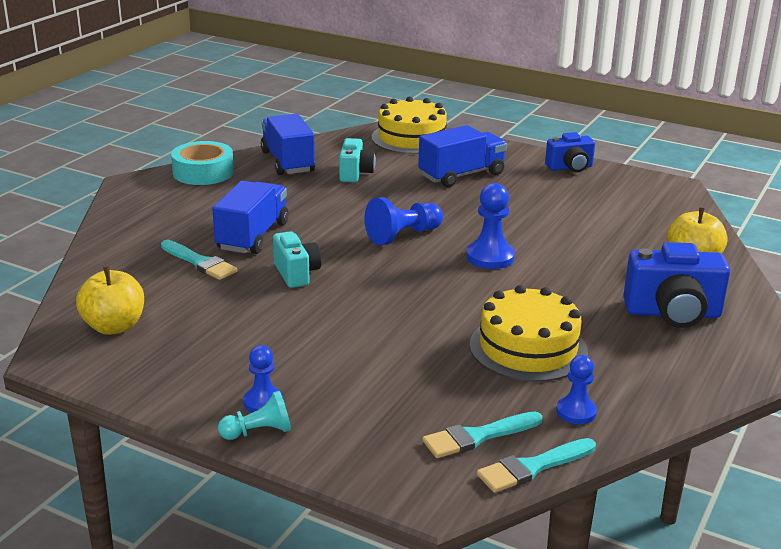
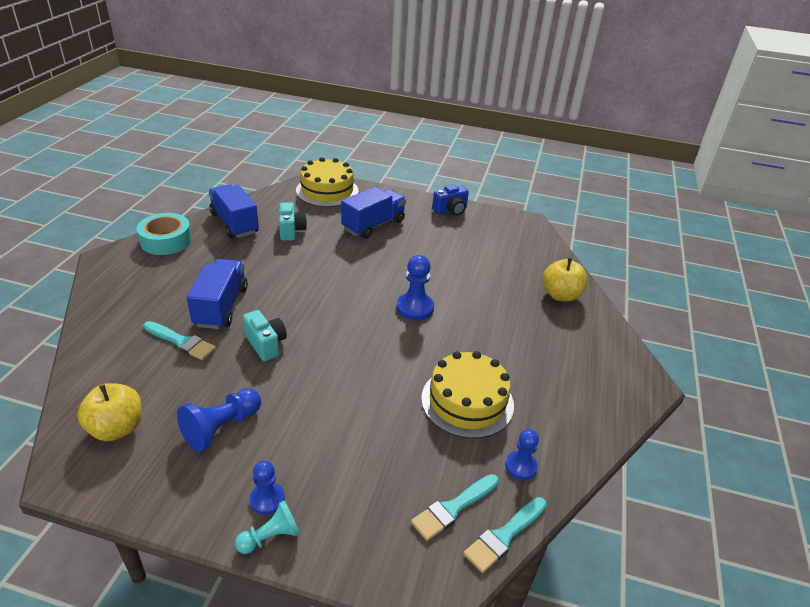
camera: 15 degrees left, 10 degrees up
(403, 235) = (343, 292): blue pawn -> blue pawn (221, 428)
(672, 313) = (561, 349): blue camera -> none

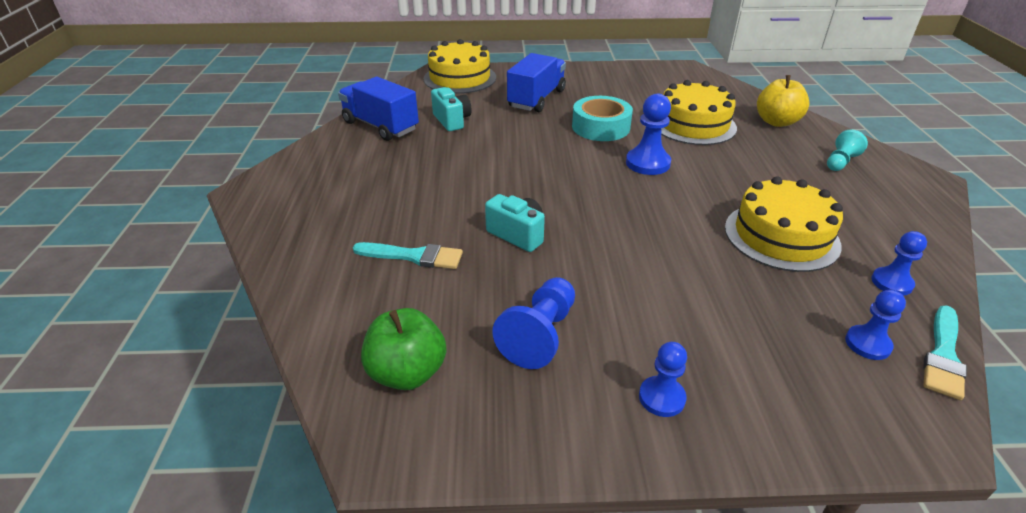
camera: 15 degrees left, 0 degrees up
(117, 428) = (407, 373): yellow apple -> green apple
(166, 240) = (311, 158): turquoise tape -> turquoise tape (600, 127)
(221, 307) = (432, 209): blue truck -> none
(270, 537) = (702, 439): turquoise pawn -> turquoise pawn (840, 162)
(450, 210) = (604, 72): blue camera -> none
(453, 508) = (867, 344): turquoise brush -> blue pawn
(484, 280) = (693, 124): none -> yellow cake

